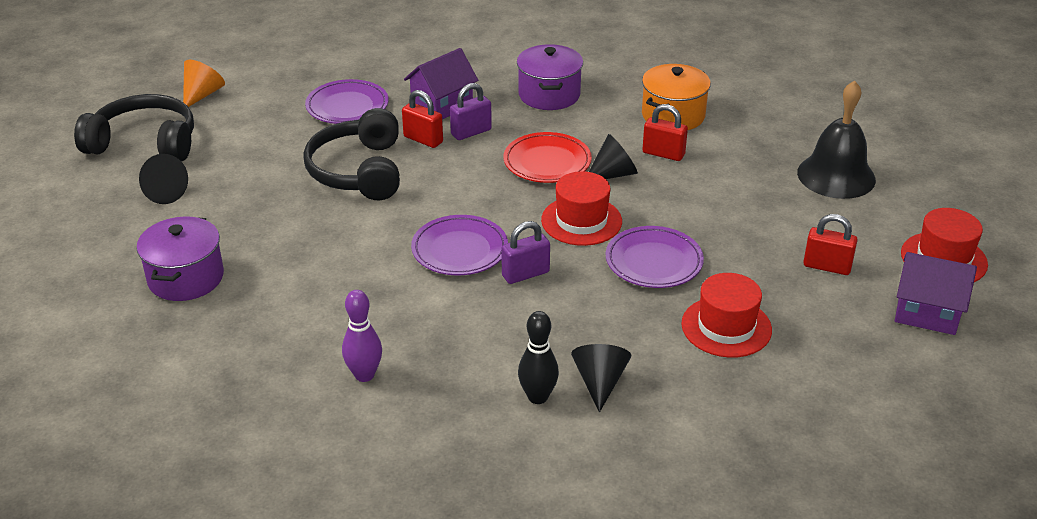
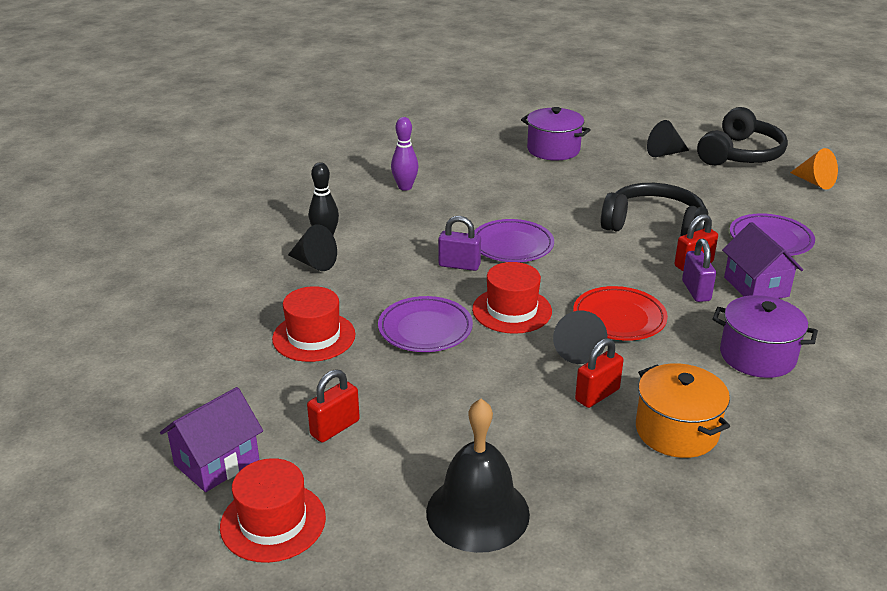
camera: 115 degrees right, 5 degrees down
(525, 274) = (459, 265): purple padlock -> purple padlock turned 75 degrees counterclockwise

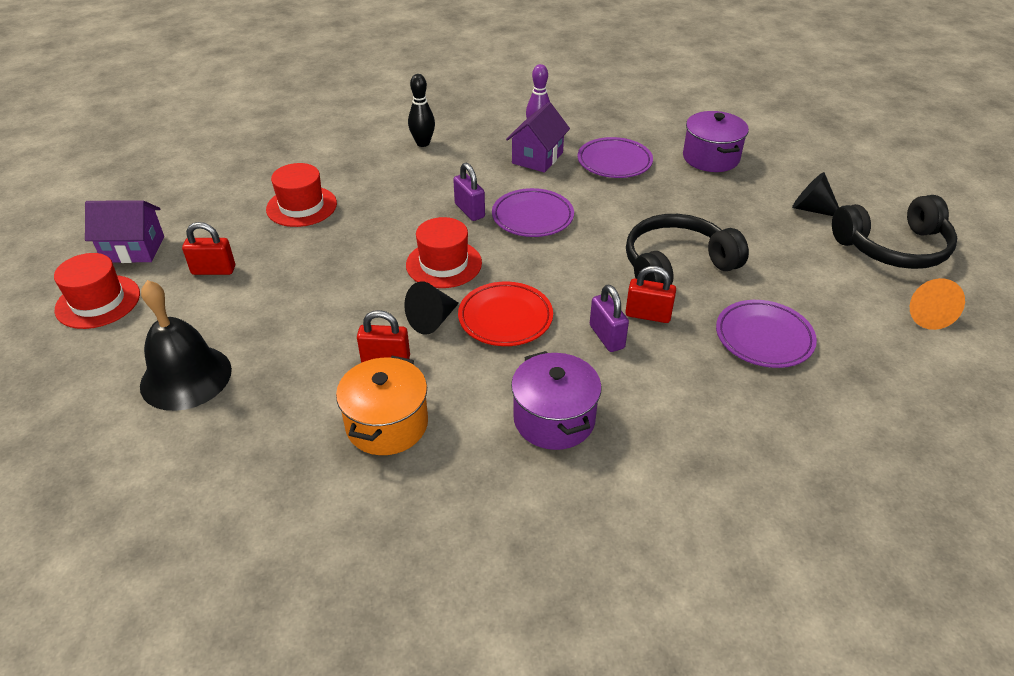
camera: 45 degrees right, 10 degrees up
(314, 263) = (386, 158): black cone -> none
(425, 329) = (368, 242): purple plate -> purple plate (614, 162)
(654, 226) = (676, 265): black headphones -> black headphones turned 90 degrees counterclockwise
(696, 291) = (606, 337): purple padlock -> purple padlock turned 60 degrees counterclockwise
(756, 287) = (666, 367): purple house -> purple house (537, 158)

